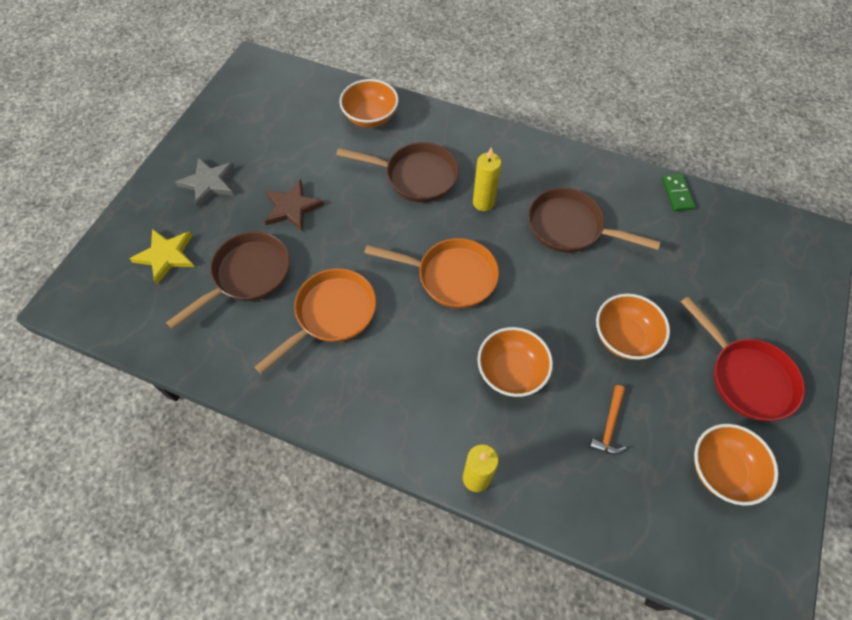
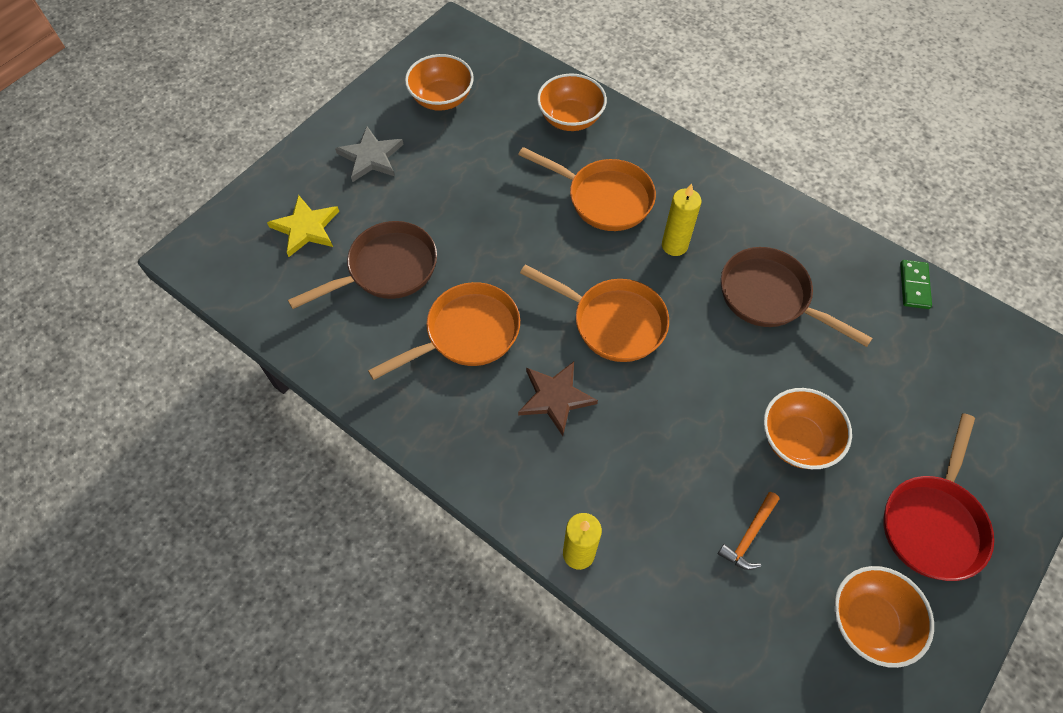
camera: 15 degrees right, 0 degrees up
(292, 207) = (454, 204): brown star -> brown star (555, 398)
(416, 176) = (604, 198): brown pan -> orange pan
(511, 371) = (652, 446): orange bowl -> orange bowl (441, 98)
(745, 377) = (933, 522): red pan -> red pan turned 45 degrees clockwise

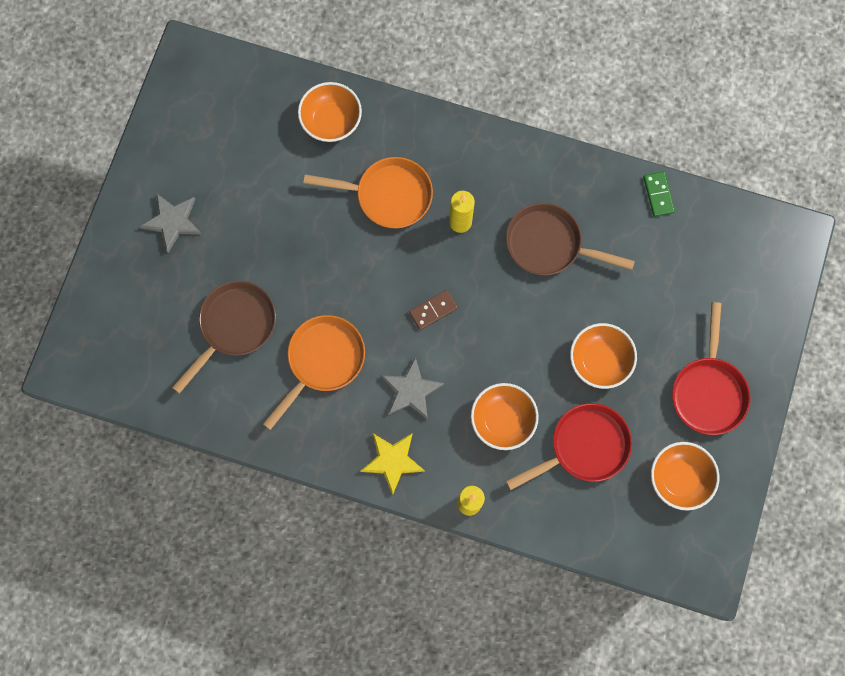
camera: 20 degrees left, 15 degrees up
(306, 228) = (149, 311): yellow star -> yellow star (392, 461)
(441, 98) = (209, 138): orange bowl -> orange bowl (502, 420)
(555, 398) = (411, 390): brown star -> grey star
(612, 322) = (433, 310): orange pan -> brown domino
(749, 536) = (583, 447): orange hammer -> red pan

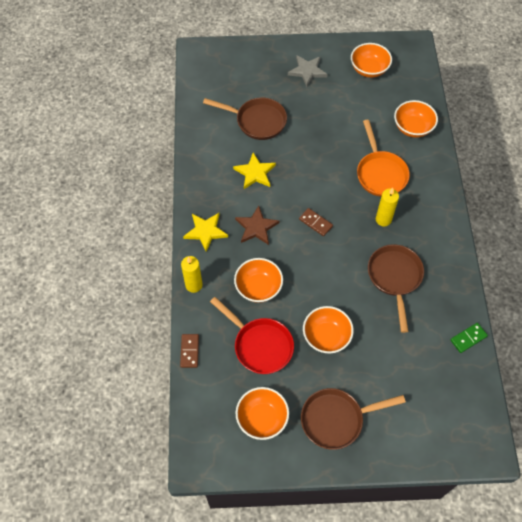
camera: 70 degrees right, 15 degrees down
(206, 135) = (369, 69): none -> orange bowl
(322, 361) = (255, 173): orange pan -> yellow star
(411, 390) = (256, 227): grey star -> brown star
(562, 539) = (189, 351): none -> brown domino
(708, 390) = (336, 419): red pan -> brown pan

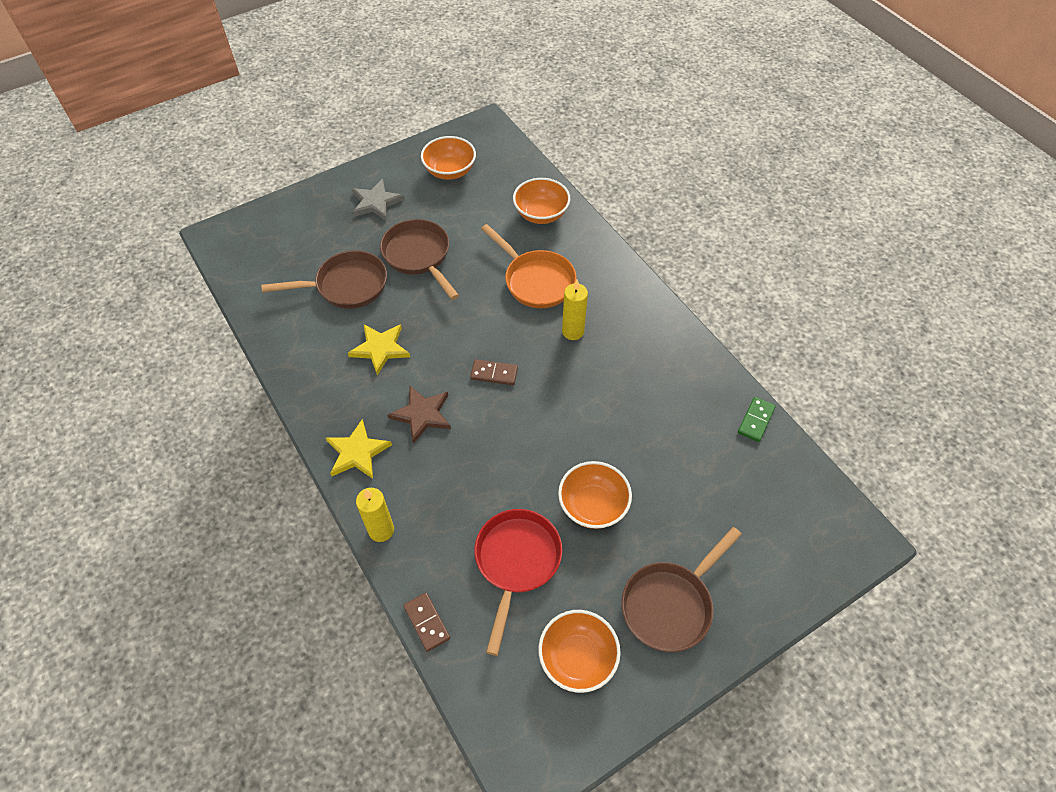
camera: 30 degrees left, 5 degrees down
(258, 287) = (470, 489): orange bowl -> none
(260, 345) = (516, 562): red pan -> red pan turned 90 degrees counterclockwise
(395, 278) = (629, 393): brown pan -> brown pan (419, 256)

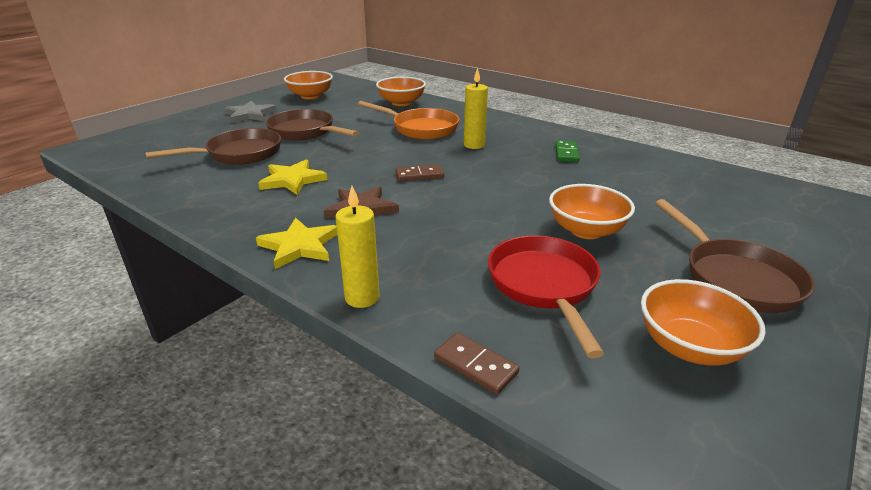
camera: 20 degrees left, 25 degrees down
(670, 604) = (735, 278): brown pan -> brown pan turned 45 degrees counterclockwise
(756, 420) = (671, 160): green domino -> green domino (566, 153)

